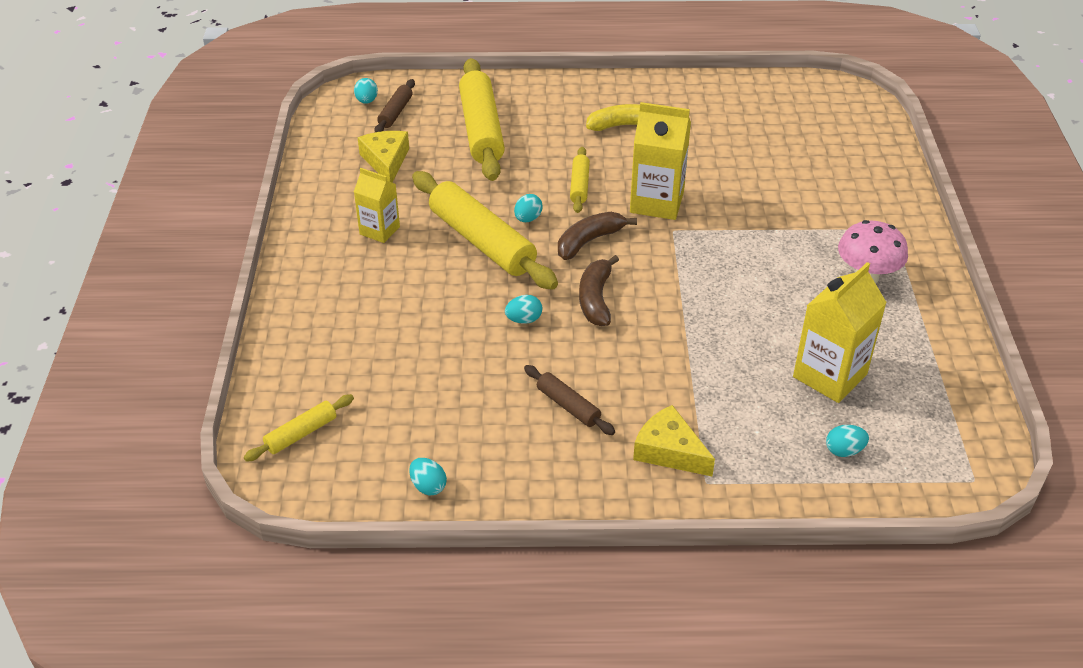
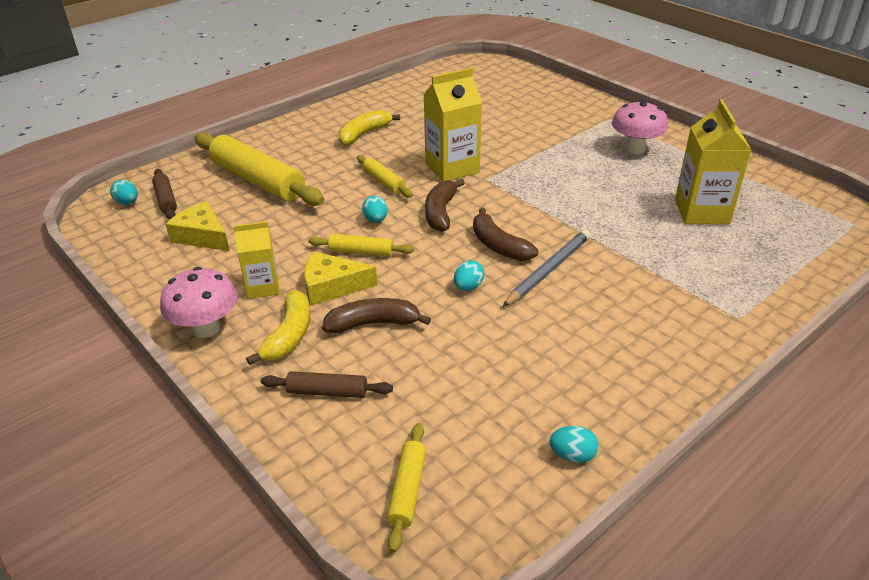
camera: 40 degrees left, 5 degrees down
(309, 242) = (206, 328): none -> pink mushroom
(354, 280) = (289, 335): none -> yellow banana
(419, 306) = (373, 323): none -> brown banana
(482, 241) = (361, 252): yellow rolling pin -> yellow rolling pin, size x0.49
(568, 406) = (583, 326): brown rolling pin -> brown rolling pin (327, 392)
(606, 344) = (548, 270): none -> grey pencil
(669, 451) = (688, 313): yellow cheese -> yellow cheese (332, 286)
(844, 451) = (775, 248): turquoise egg -> none

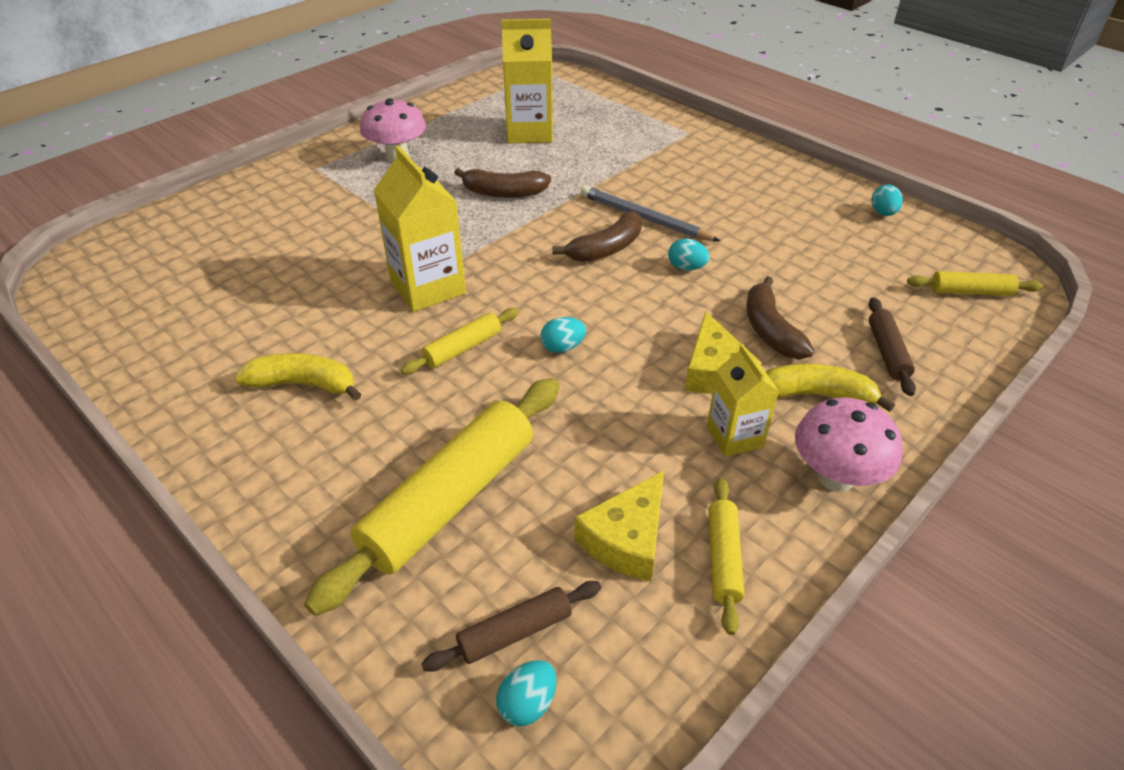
camera: 95 degrees left, 5 degrees up
(361, 252) = (638, 353): yellow rolling pin -> yellow rolling pin (723, 558)
(364, 134) = (304, 384): yellow banana -> yellow banana turned 150 degrees clockwise
(440, 212) = (540, 292): brown banana -> brown banana (503, 193)

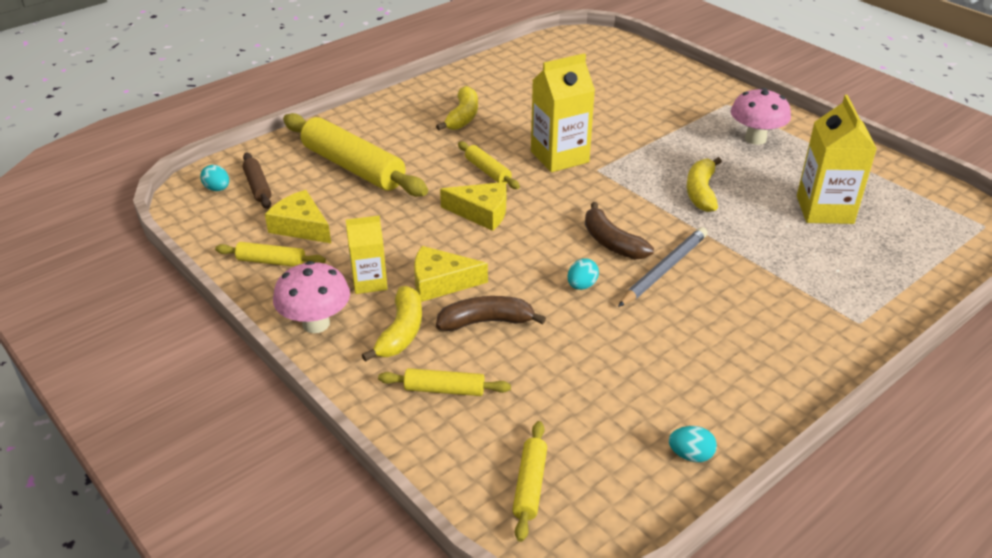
camera: 95 degrees right, 5 degrees down
(503, 193) = (701, 192): brown banana -> yellow banana
(562, 347) = (481, 213): turquoise egg -> yellow cheese
(887, 352) = (444, 389): brown rolling pin -> yellow rolling pin

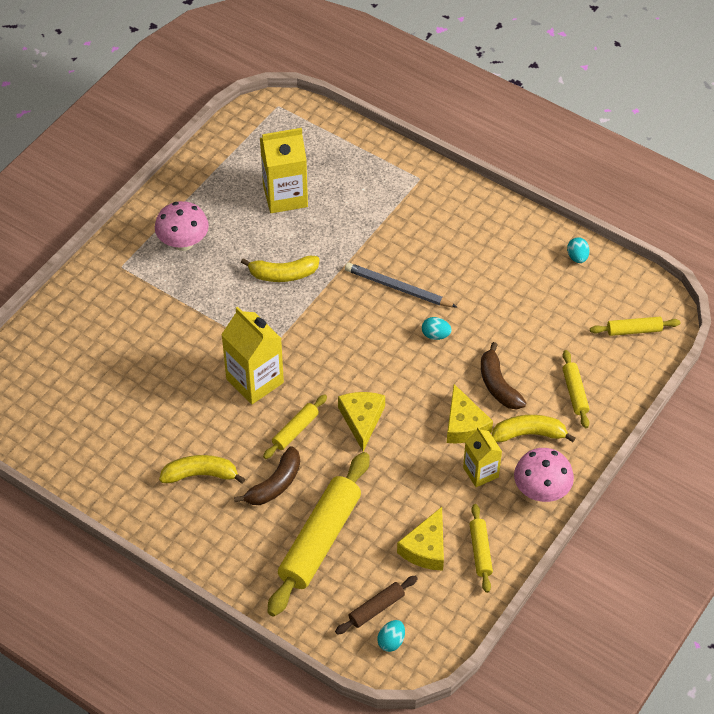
camera: 105 degrees left, 15 degrees up
(611, 242) = (374, 324): brown banana -> brown banana (275, 484)

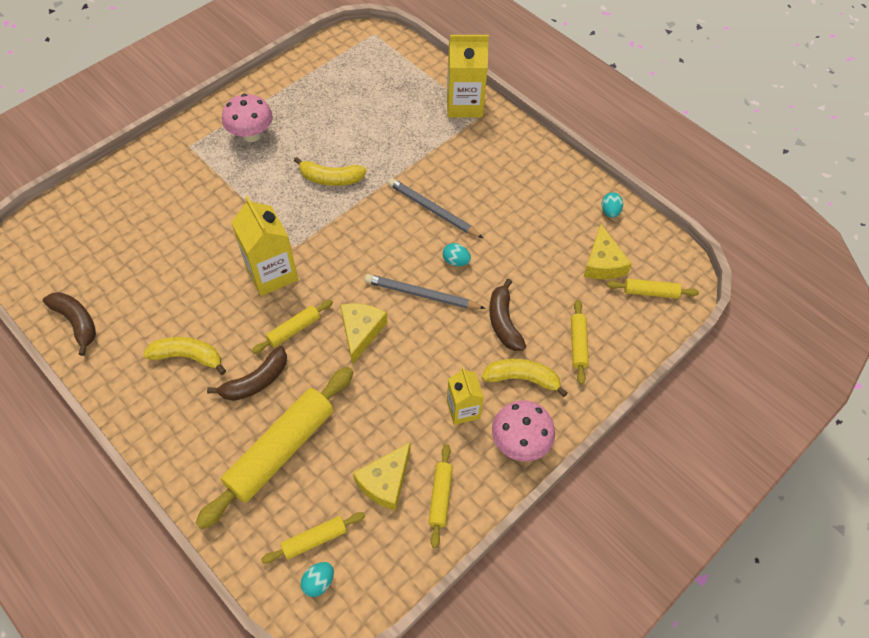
camera: 10 degrees right, 5 degrees up
(77, 463) = (77, 322): none -> brown banana
(285, 196) = (355, 110): yellow carton -> yellow carton (464, 105)
(376, 608) = (315, 539): brown rolling pin -> yellow rolling pin
(411, 374) = (422, 294): none -> grey pencil
(464, 424) = (459, 356): yellow cheese -> yellow cheese (602, 263)

